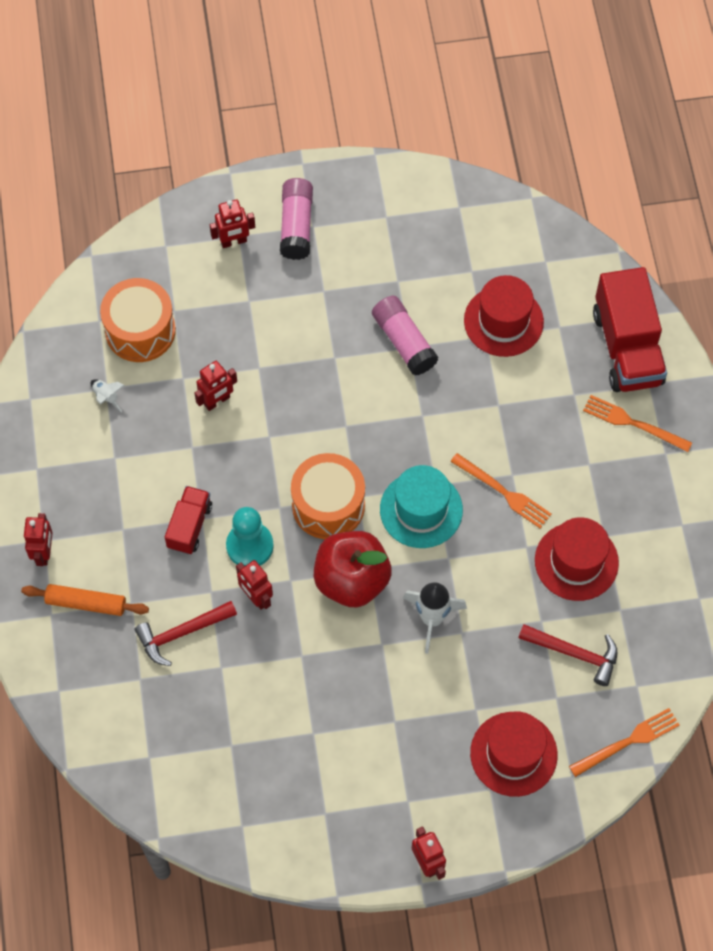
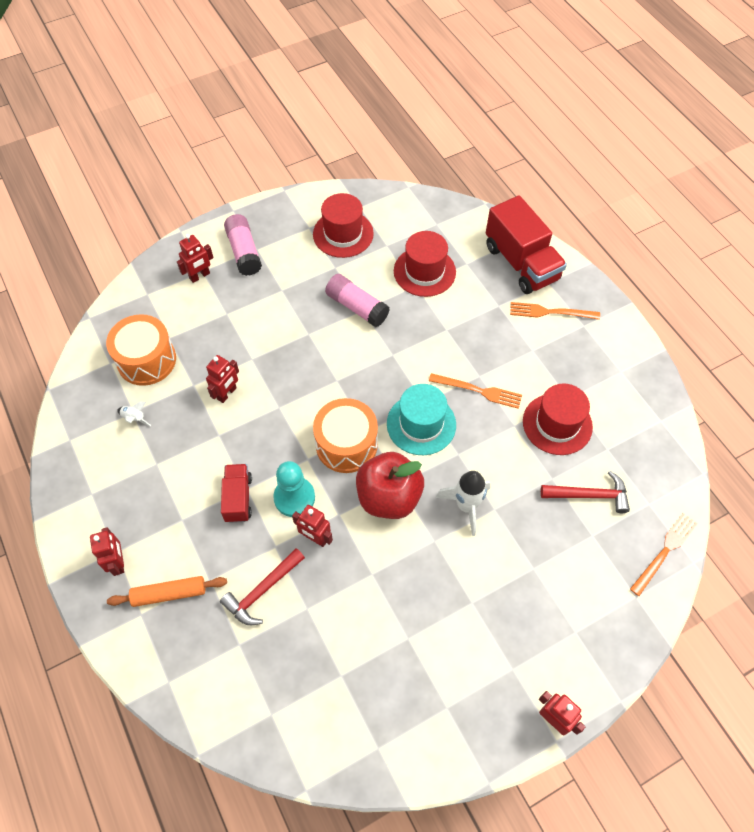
camera: 20 degrees left, 5 degrees down
(513, 754) = (580, 595): red hat -> red hat (343, 234)

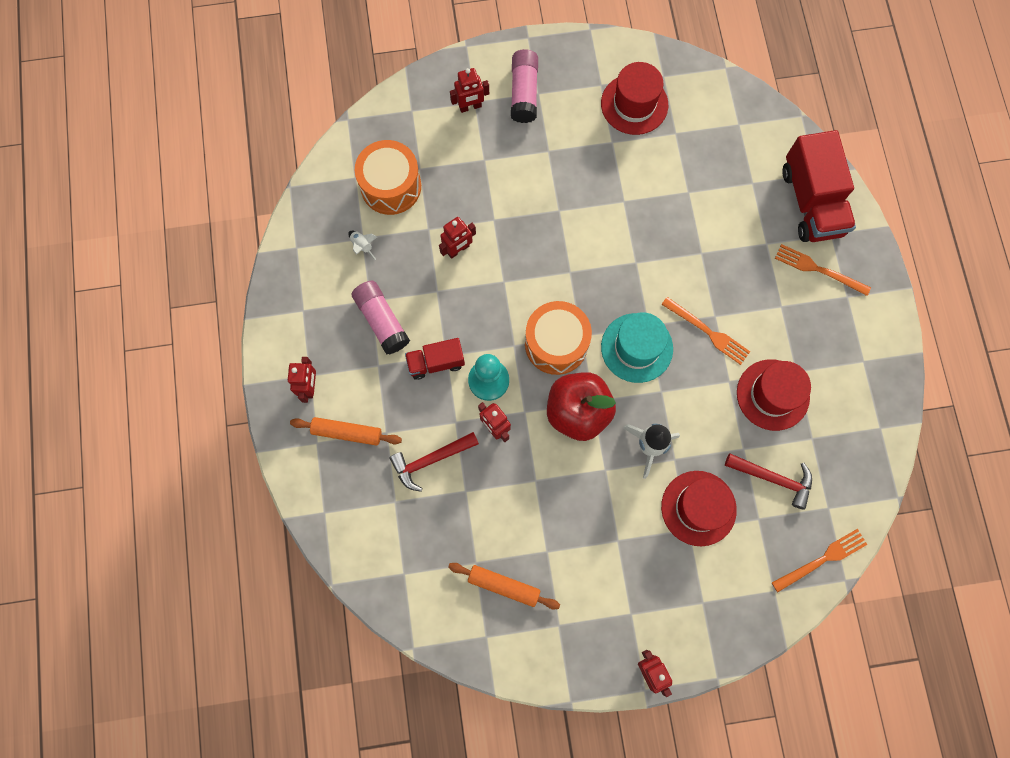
camera: 20 degrees right, 15 degrees up
(238, 498) = (436, 362): red truck -> red truck turned 120 degrees counterclockwise
(357, 307) = (618, 196): pink glue stick -> pink glue stick (382, 321)
(377, 688) = (503, 586): none -> orange rolling pin
(424, 271) = (704, 178): red hat -> red hat (698, 508)

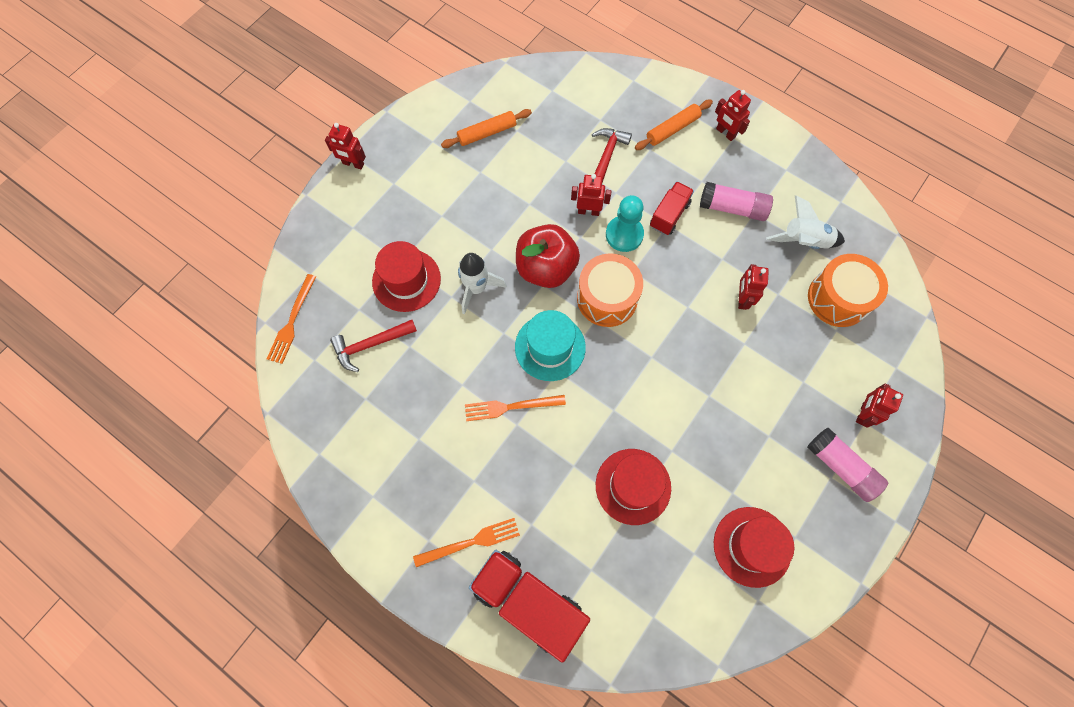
camera: 135 degrees right, 5 degrees down
(362, 246) = (803, 241): white rocket -> white rocket, size x1.99
(772, 394) = (421, 404): red hat -> red hat (633, 486)

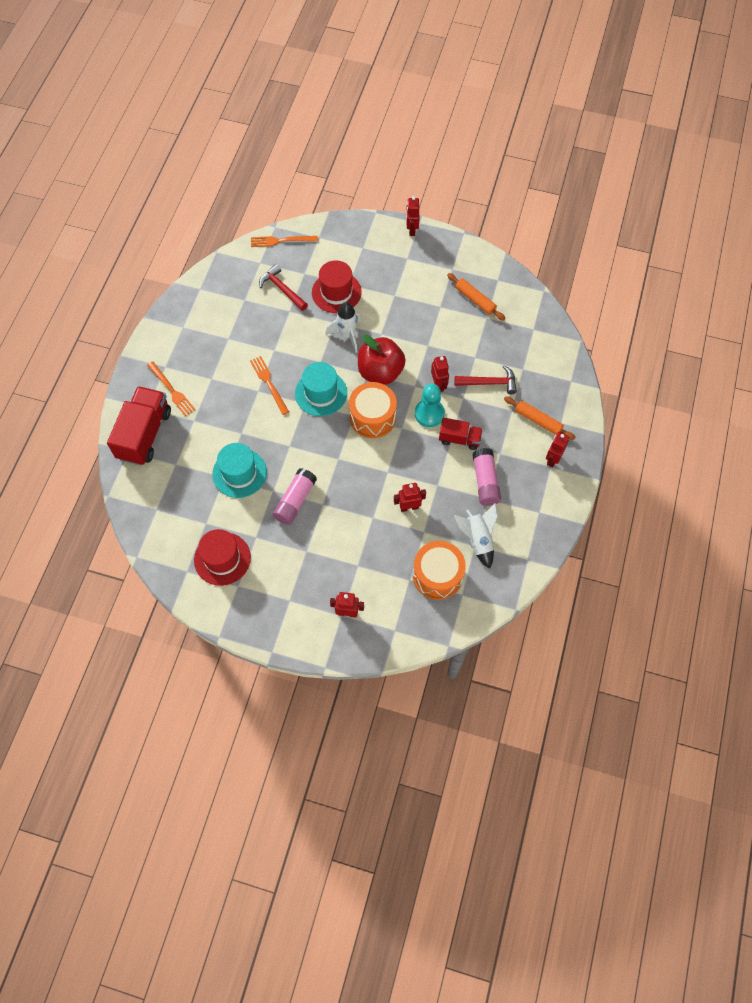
camera: 70 degrees right, 5 degrees down
(633, 486) = (239, 473): red hat -> turquoise hat
(841, 467) = (300, 605): pink glue stick -> pink glue stick (295, 500)

